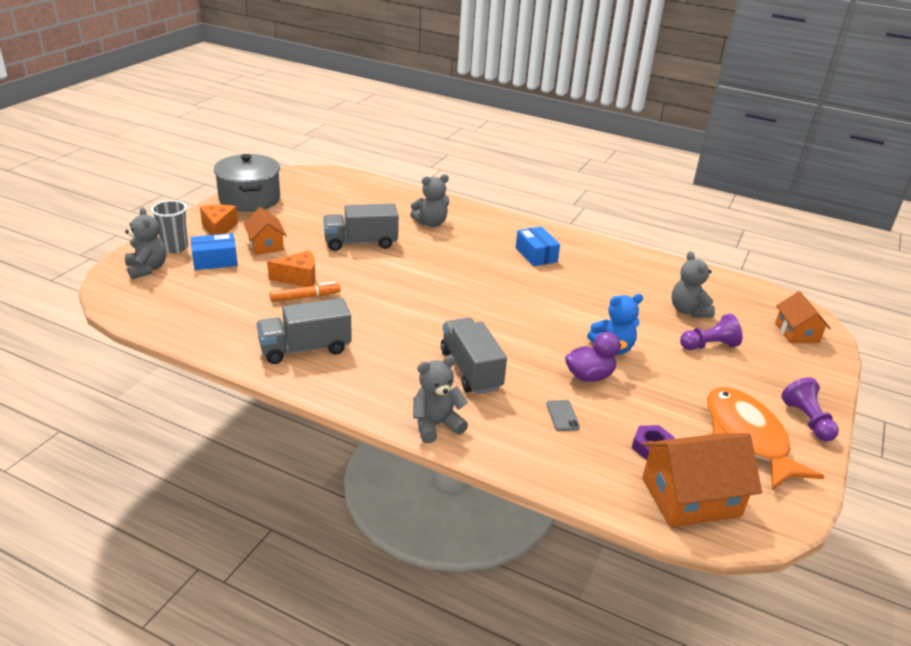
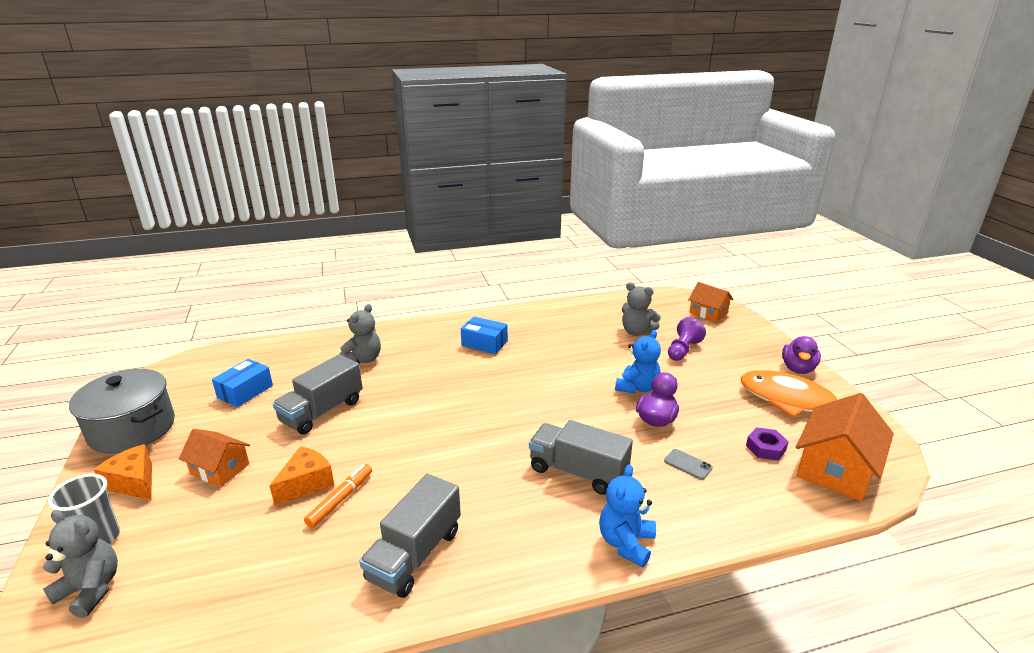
camera: 40 degrees left, 5 degrees down
(215, 261) = (178, 523): blue box -> blue box (245, 391)
(436, 425) = (626, 543): grey teddy bear -> blue teddy bear
(807, 420) = (798, 369): purple pawn -> purple duck

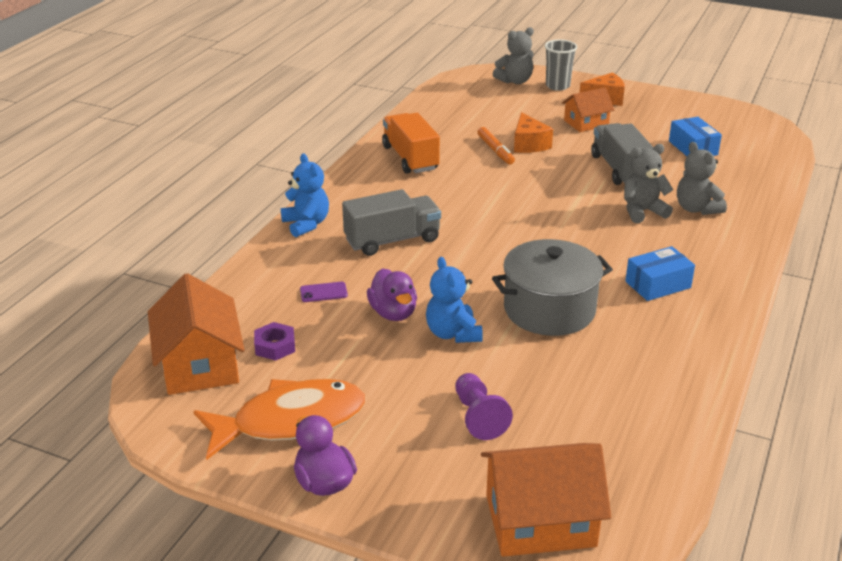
camera: 130 degrees right, 5 degrees up
(132, 429) = (679, 105): grey pot -> grey pot (549, 309)
(415, 554) = (410, 158): grey truck -> orange truck
(637, 332) = (563, 409): grey teddy bear -> grey teddy bear (642, 211)
(688, 464) = (323, 292): grey phone -> purple phone
(708, 313) = (540, 520): orange house -> orange house, size x1.64

